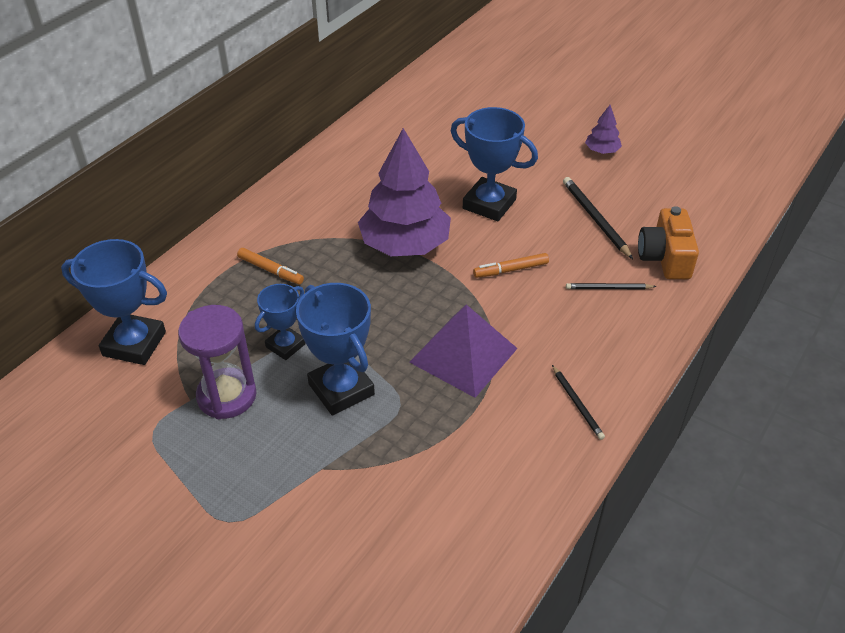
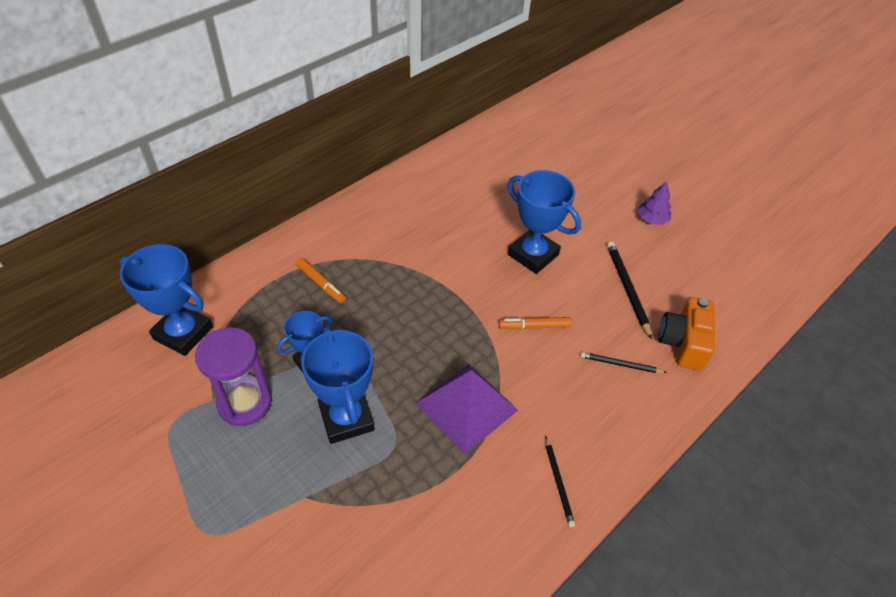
camera: 10 degrees right, 5 degrees up
(405, 244) = (446, 281): purple tree -> none

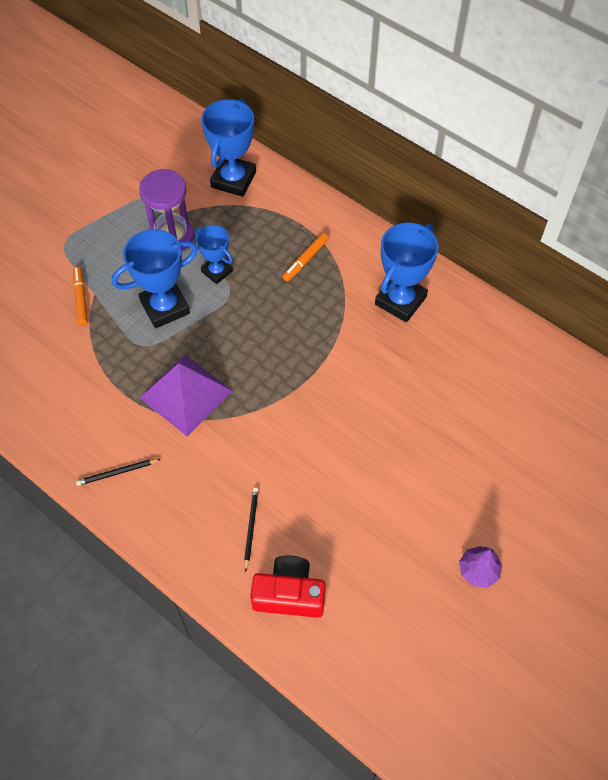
camera: 85 degrees right, 10 degrees up
(533, 254) = (385, 438): blue trophy -> blue trophy (400, 301)
(534, 326) = (286, 445): orange marker -> orange marker (81, 298)
(627, 289) = (355, 537): black pencil -> none
(683, 343) = (289, 594): orange camera -> red camera

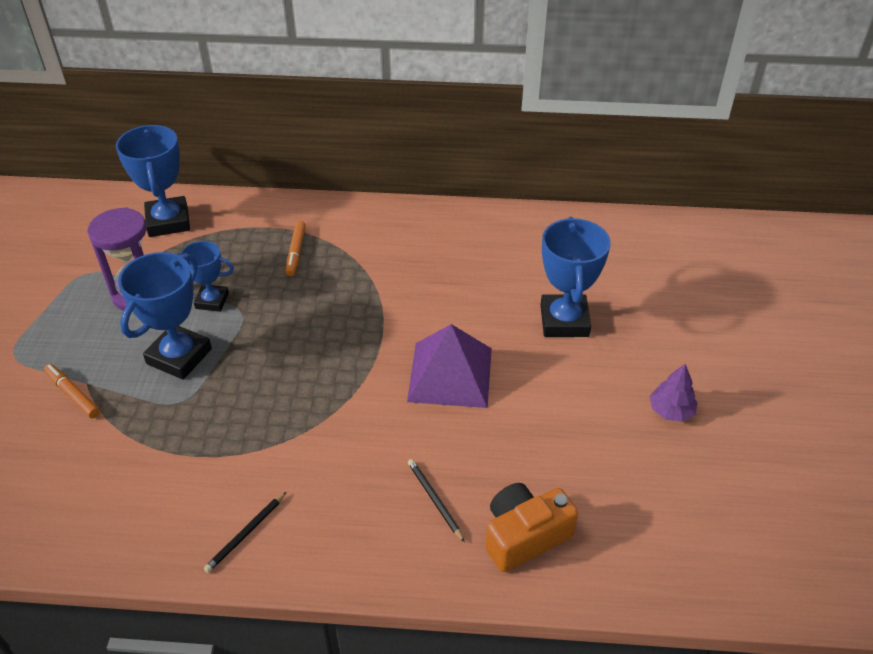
camera: 35 degrees left, 15 degrees down
(186, 394) = (265, 420): purple pyramid -> purple pyramid (450, 374)
(289, 594) = (524, 536): red camera -> orange camera
(400, 301) = (413, 243): blue trophy -> blue trophy (564, 321)

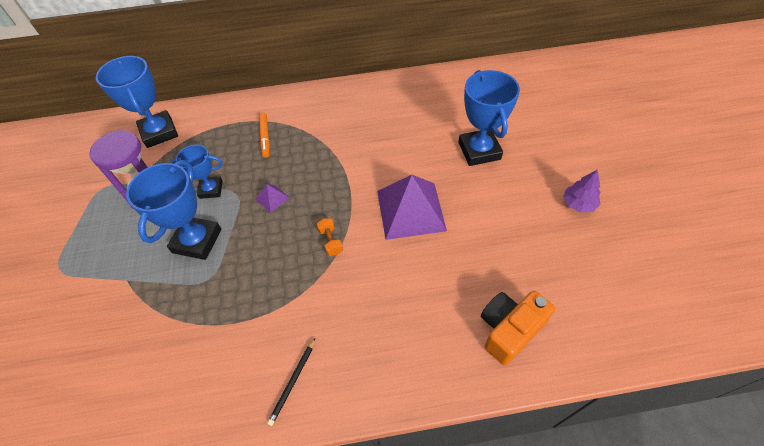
camera: 10 degrees left, 10 degrees up
(72, 394) = (117, 293): orange marker -> none
(283, 326) = (272, 198): none -> purple pyramid
(339, 390) = (331, 241): none -> orange dumbbell
(435, 500) = (432, 316): black pencil -> none

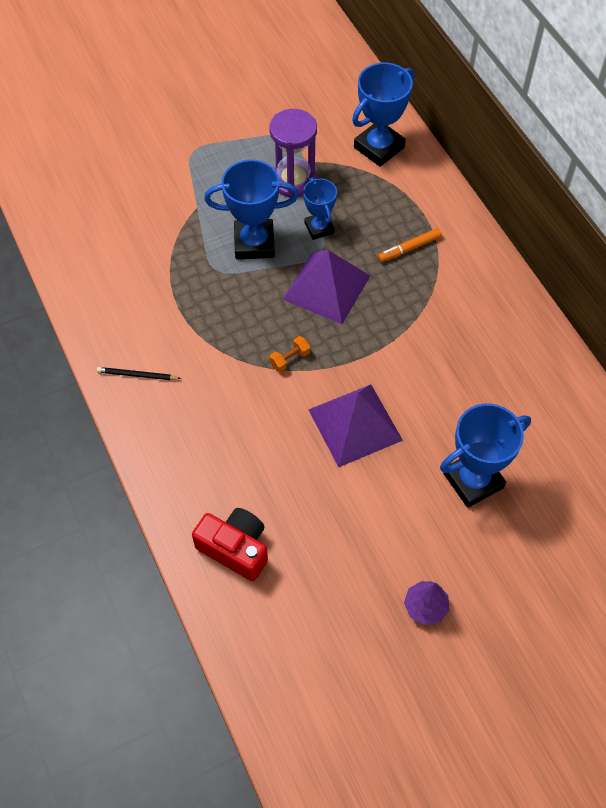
camera: 70 degrees right, 5 degrees up
(272, 198) = (326, 287): purple pyramid -> purple pyramid, size x2.34
(509, 330) = (235, 548): orange camera -> red camera

